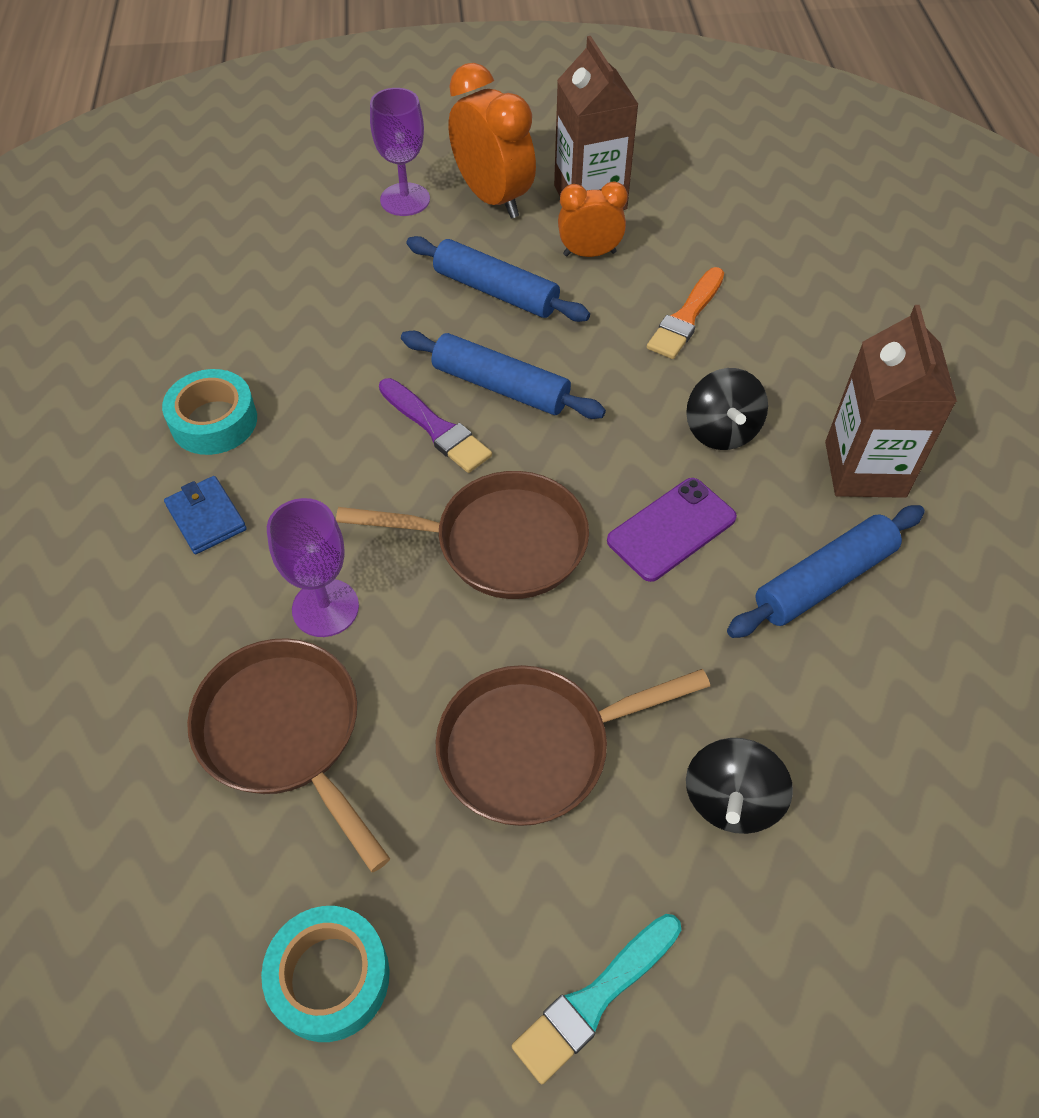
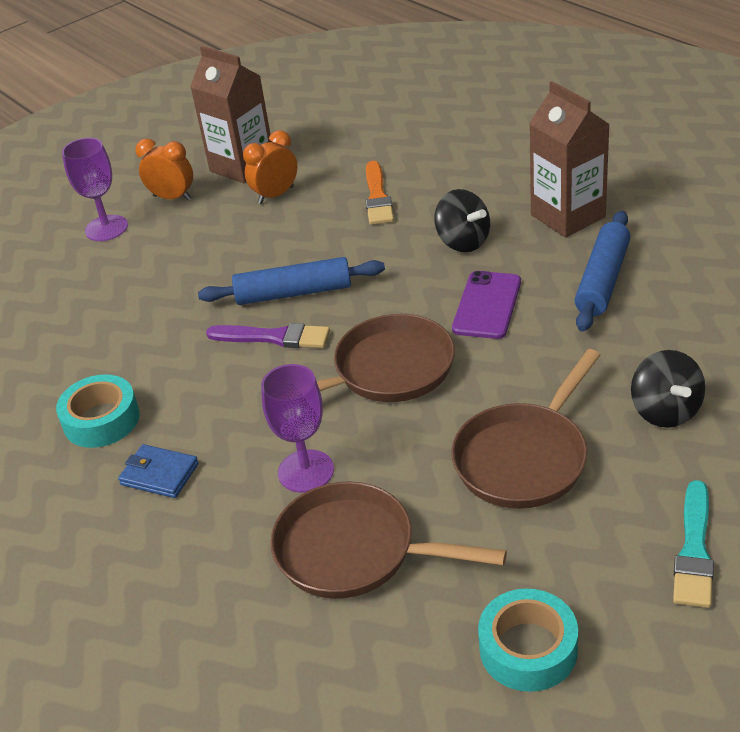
camera: 30 degrees left, 15 degrees down
(493, 198) = (172, 198): orange clock -> orange clock, size x0.61
(496, 291) = (232, 245): blue rolling pin -> none

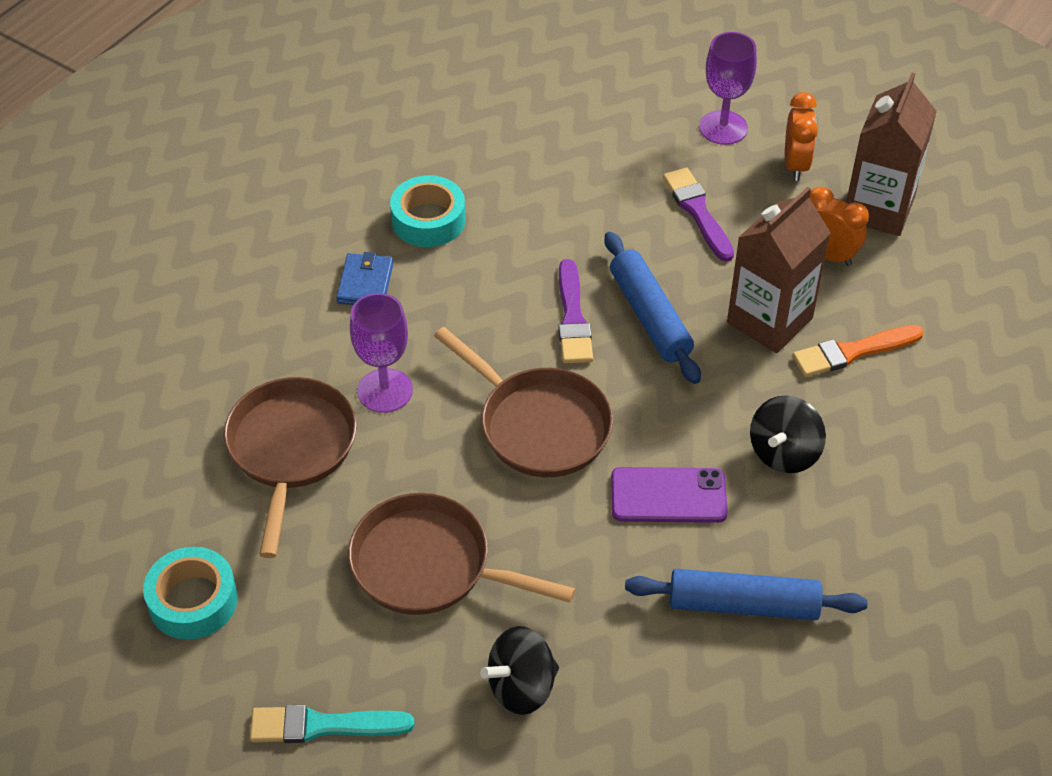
camera: 70 degrees right, 10 degrees up
(191, 253) = (697, 211): none -> purple brush
(568, 216) = (868, 553): brown carton -> brown carton (769, 320)

